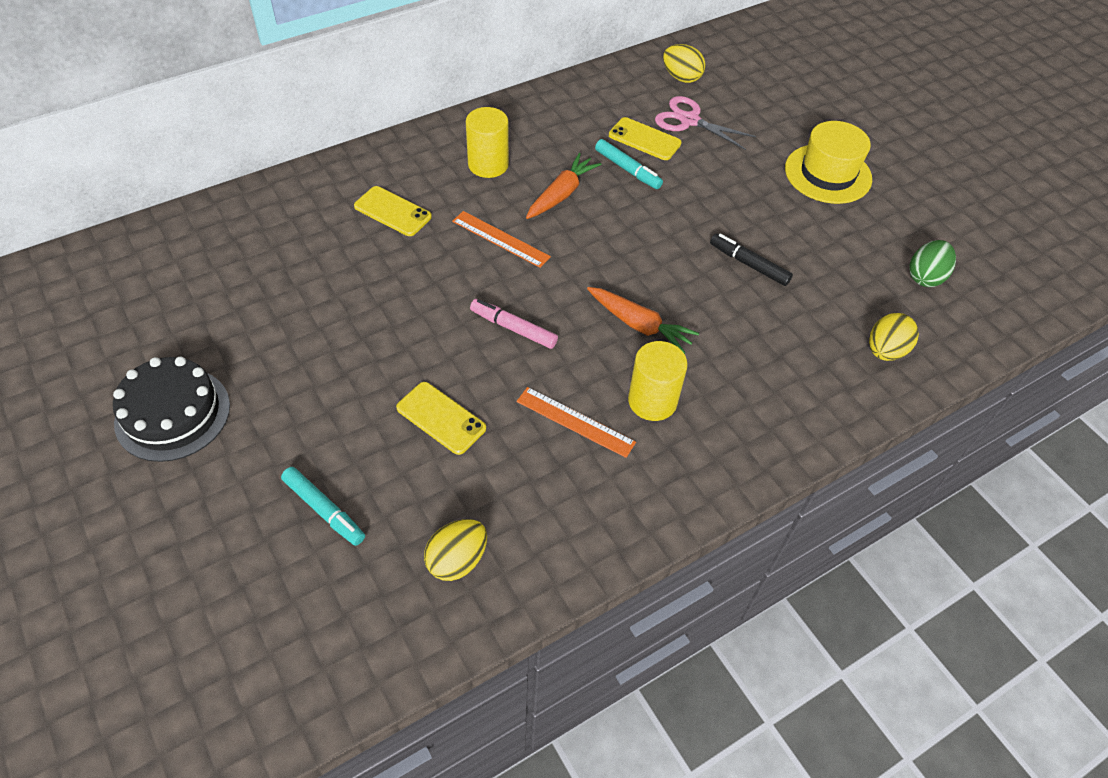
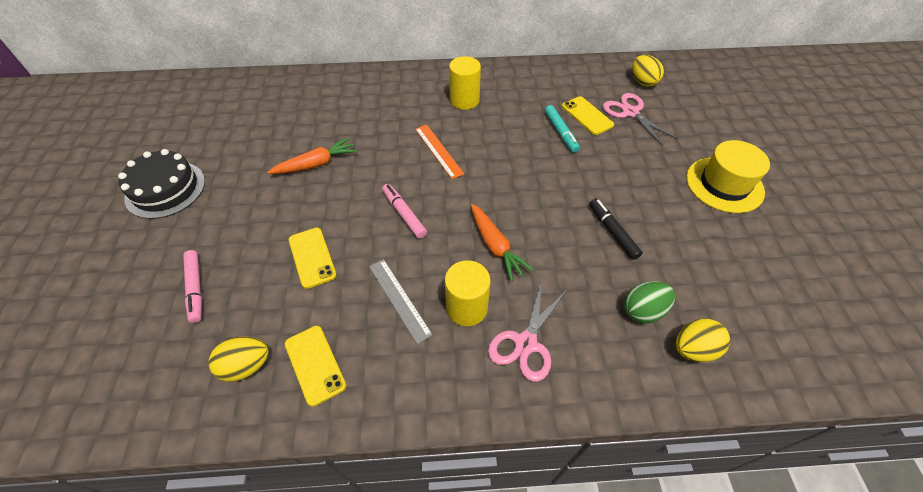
camera: 30 degrees right, 0 degrees up
(324, 510) = (196, 288): turquoise marker -> pink marker
(393, 211) = (382, 111): yellow phone -> yellow phone (315, 364)
(561, 194) = (501, 134): orange carrot -> orange carrot (316, 164)
(575, 422) = (399, 299): orange ruler -> grey ruler
(733, 410) = (526, 343): none -> pink scissors
(925, 277) = (770, 299): green egg -> green egg (643, 310)

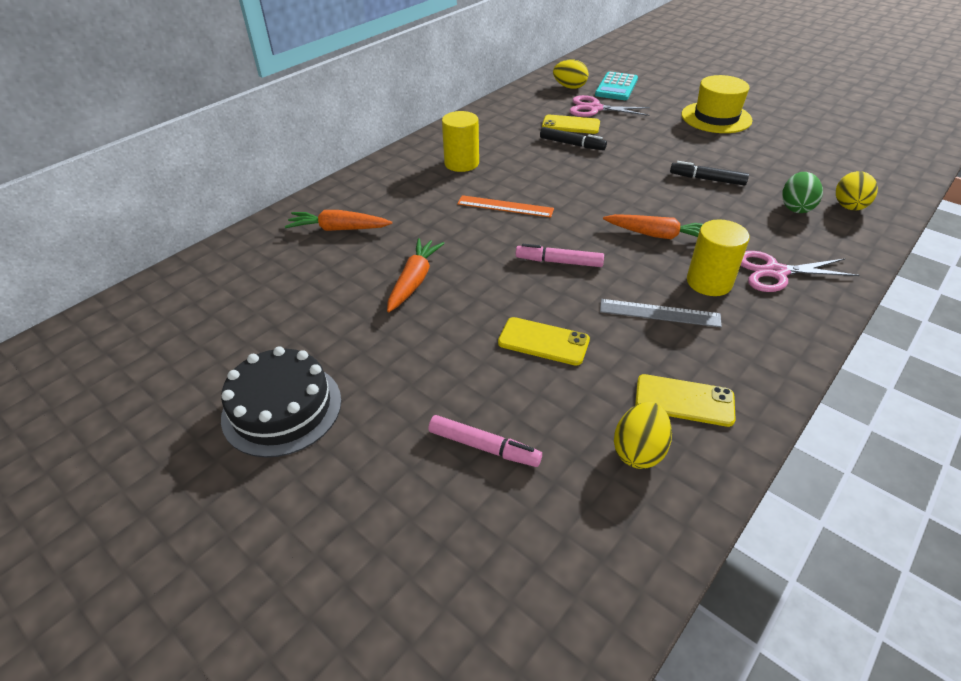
camera: 45 degrees left, 10 degrees down
(333, 102) = (339, 229): none -> orange carrot
(526, 343) = (775, 272): pink scissors -> pink scissors turned 105 degrees clockwise
(560, 132) = (572, 144): turquoise marker -> black marker
(683, 103) = (616, 87): none -> turquoise calculator

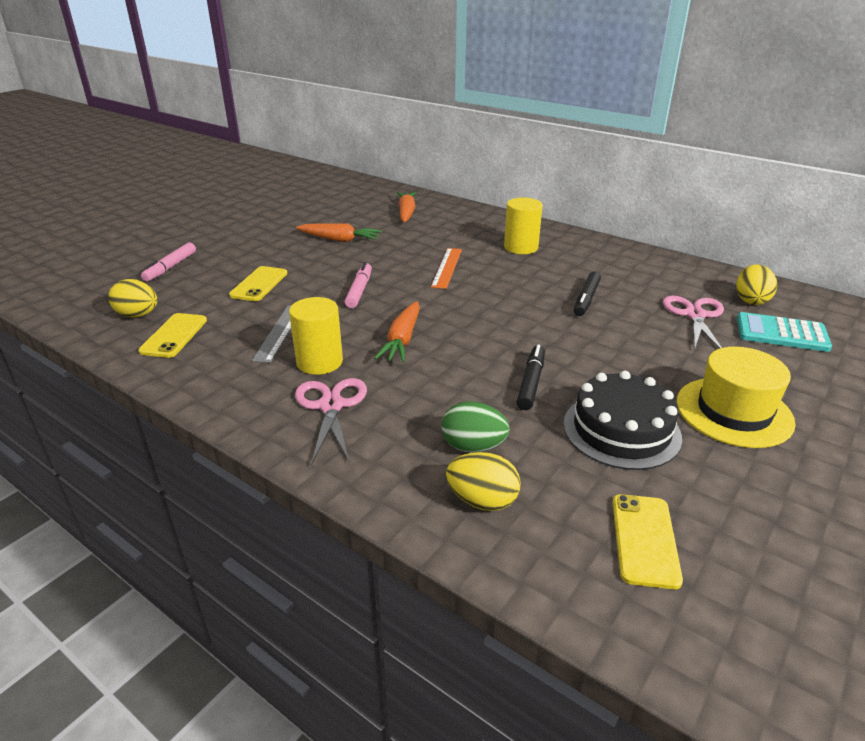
camera: 85 degrees right, 10 degrees down
(282, 408) = (228, 216): black cake -> black cake (621, 430)
(570, 125) = (636, 299): yellow phone -> yellow phone (644, 540)

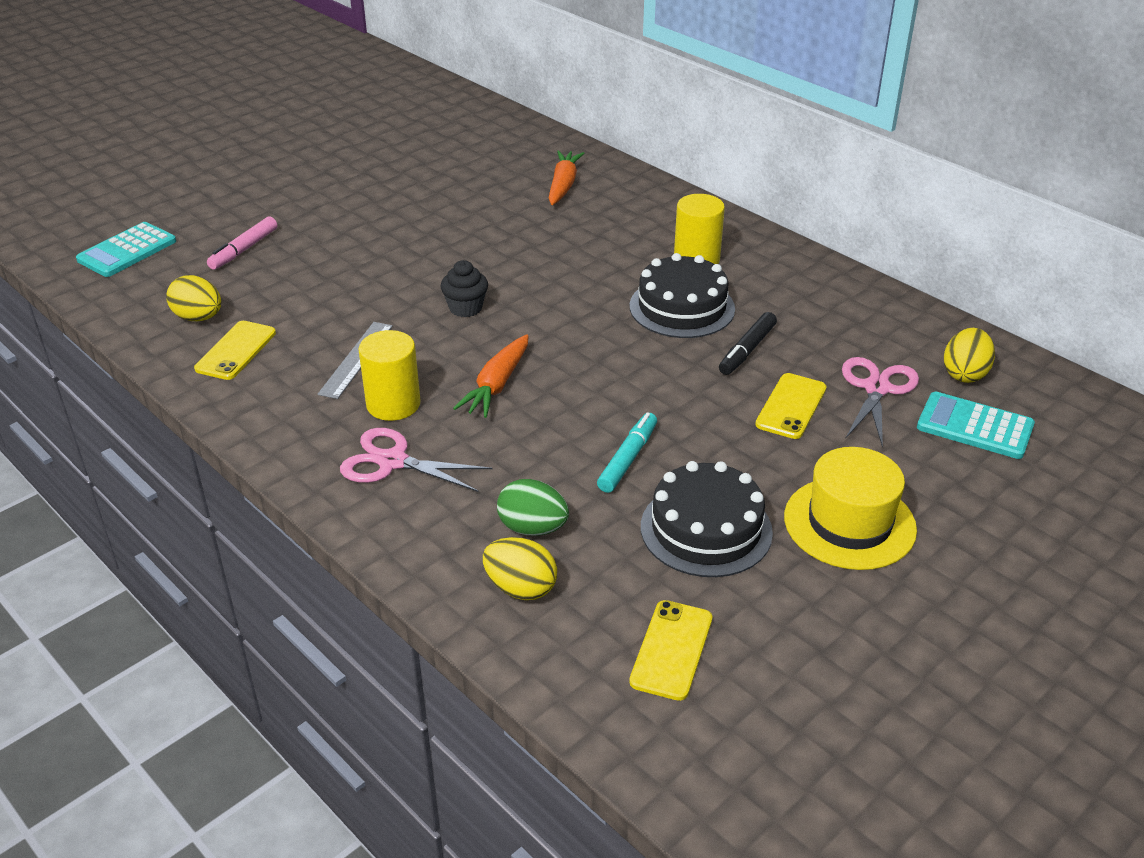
camera: 10 degrees right, 5 degrees up
(72, 275) = (127, 251): none -> turquoise calculator
(259, 284) = (346, 286): yellow phone -> yellow phone (791, 406)
(331, 406) = (393, 461): pink scissors -> pink scissors turned 75 degrees counterclockwise
(340, 239) = (462, 224): orange carrot -> none
(359, 290) = (465, 308): pink marker -> black cupcake
(447, 267) = (587, 283): orange ruler -> none
(524, 277) = (682, 307): none -> black cake
(531, 382) = (628, 459): black marker -> turquoise marker

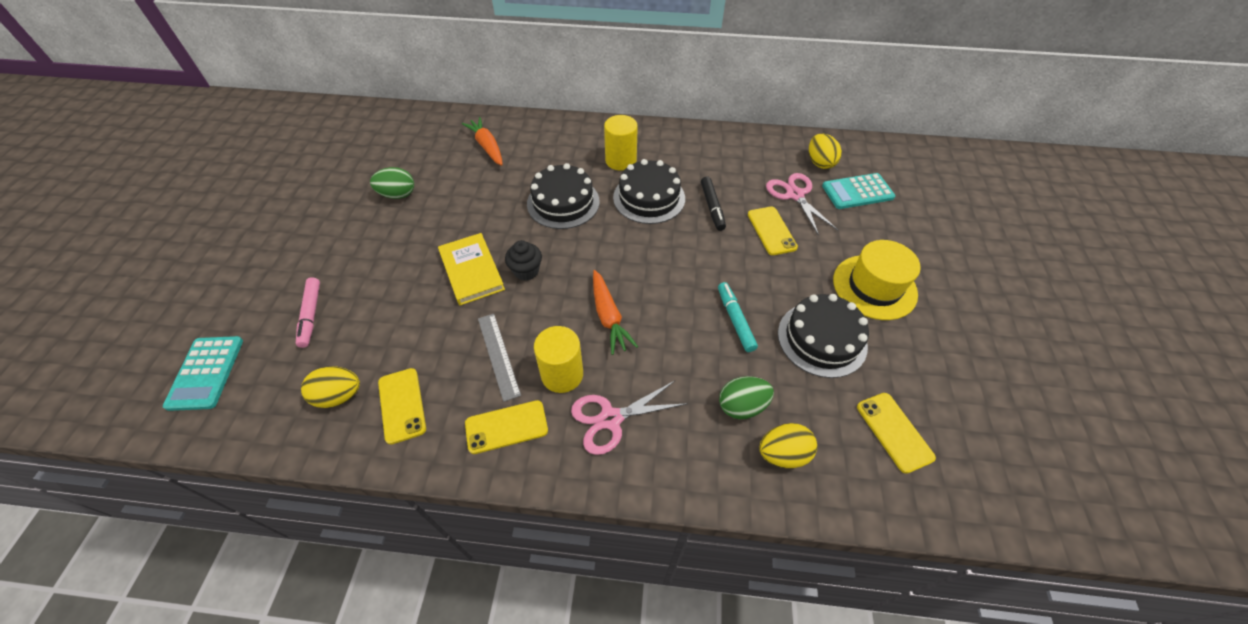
camera: 40 degrees left, 15 degrees up
(297, 414) = (506, 427): none -> yellow phone
(415, 283) = (472, 271): none -> yellow book
(425, 190) = (398, 195): none -> green egg
(579, 268) = (563, 202): none -> black cake

